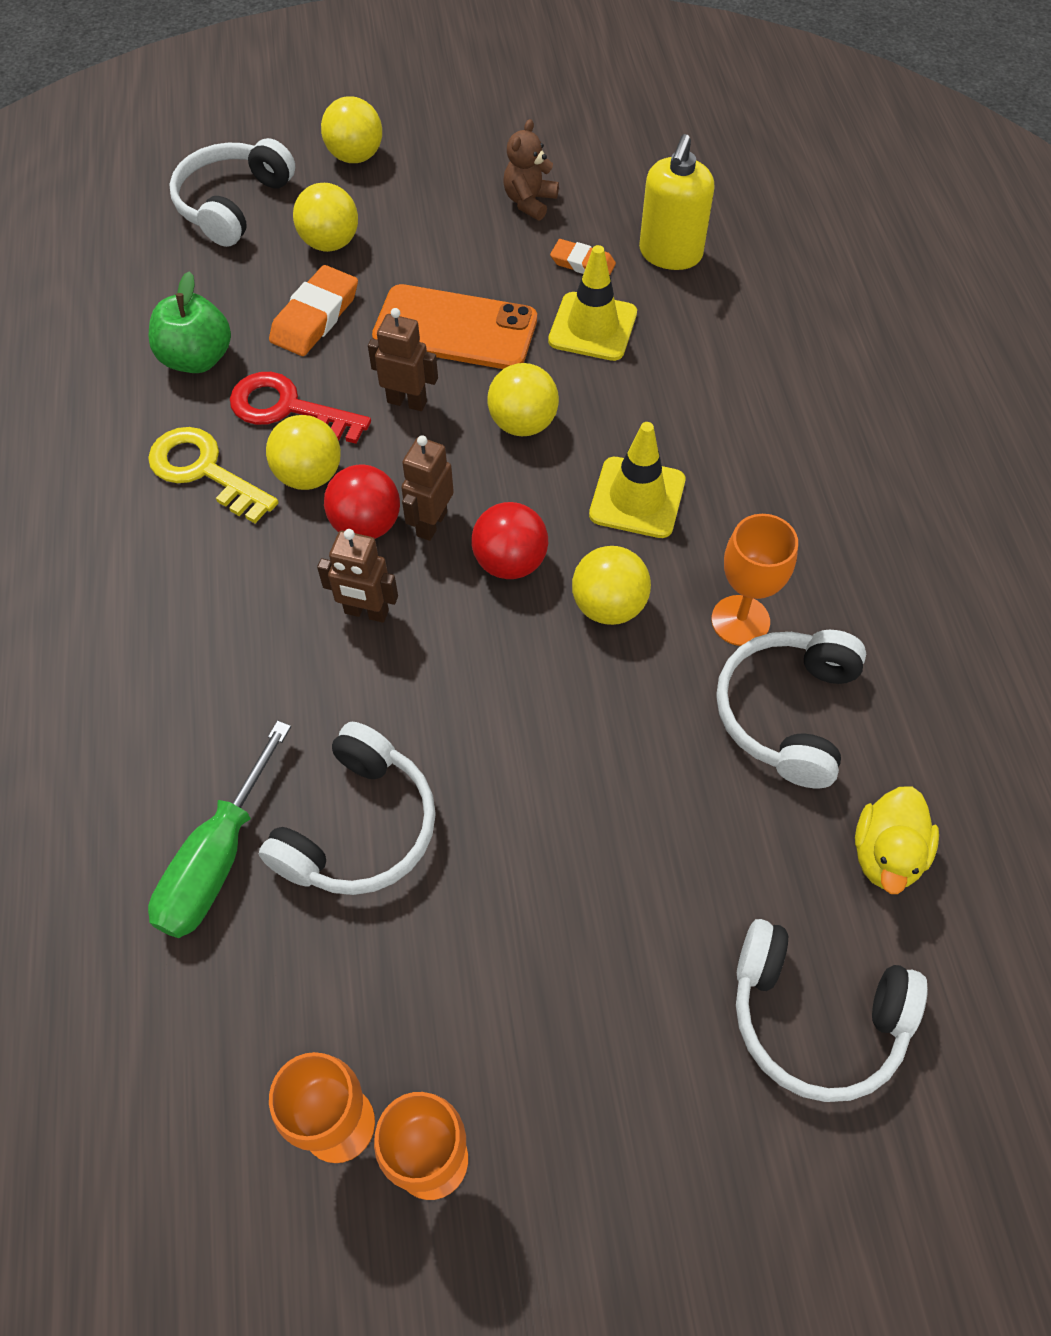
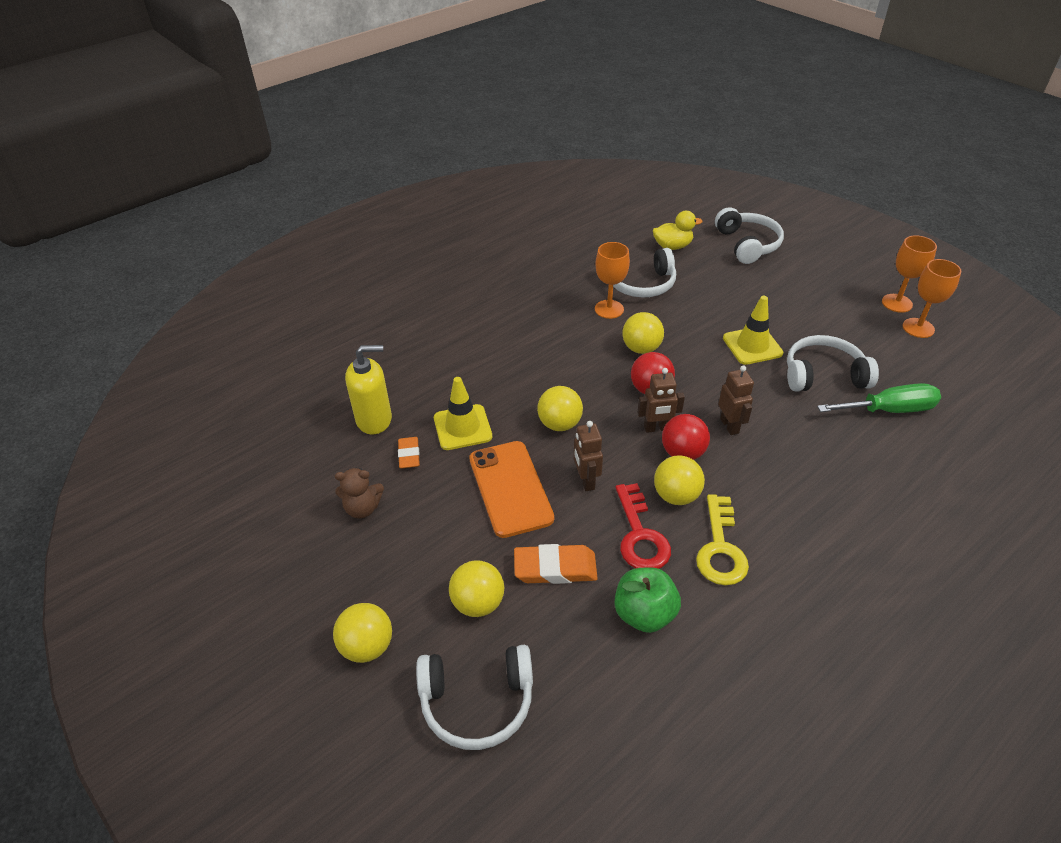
camera: 120 degrees left, 15 degrees down
(637, 498) = (571, 363): yellow traffic cone -> yellow traffic cone (752, 346)

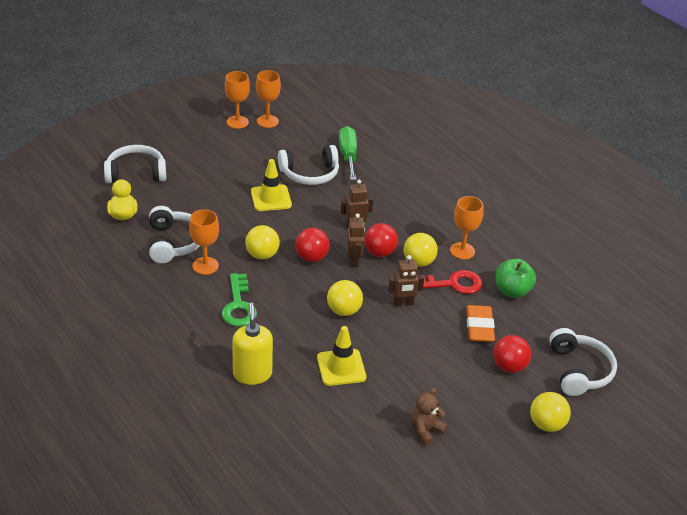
camera: 90 degrees left, 5 degrees down
(362, 508) = (425, 430): brown teddy bear -> brown teddy bear turned 135 degrees counterclockwise
(374, 419) = (325, 425): yellow soap dispenser -> yellow soap dispenser (252, 374)
(409, 455) = (369, 402): orange eraser -> none
(478, 603) = (509, 366): yellow ball -> red ball
(510, 488) = (408, 343): orange phone -> none
(550, 339) = (238, 306): none -> green key
(720, 548) = (462, 251): yellow key -> orange goblet
(823, 375) = (310, 173): white headphones -> white headphones turned 105 degrees counterclockwise

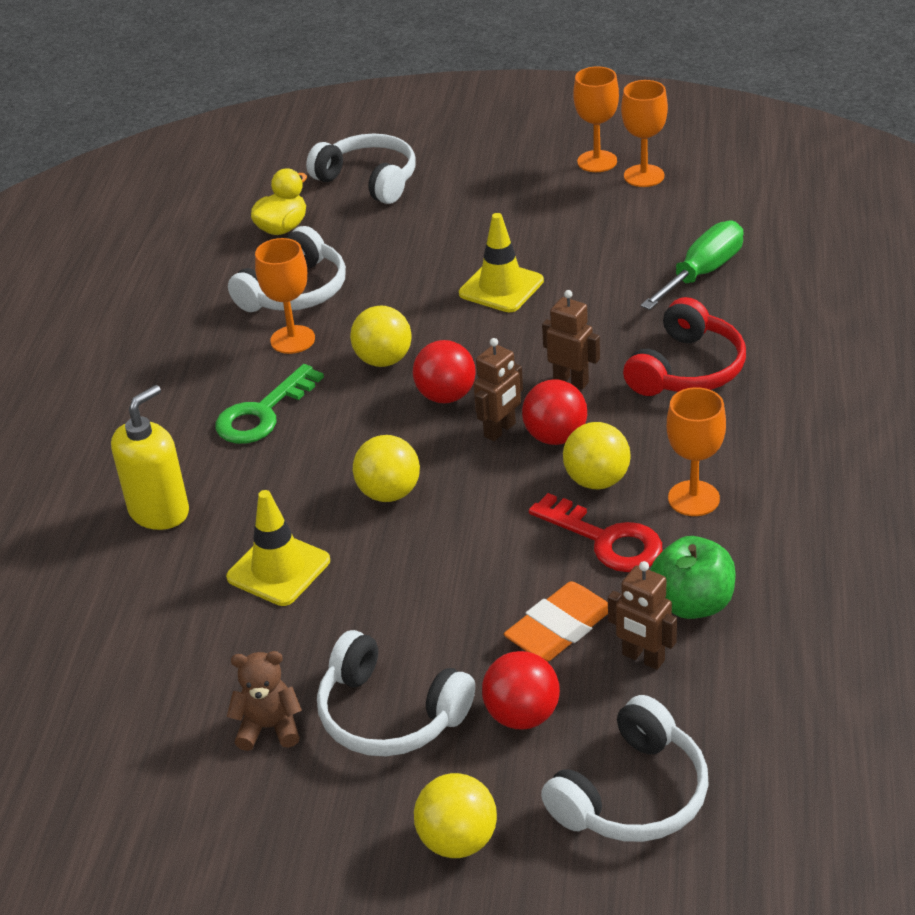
camera: 50 degrees right, 0 degrees up
(310, 173) = (606, 275): white headphones -> white headphones (390, 714)
(394, 200) = (686, 369): none -> red headphones
(403, 303) = (489, 528): brown robot -> brown robot (643, 658)

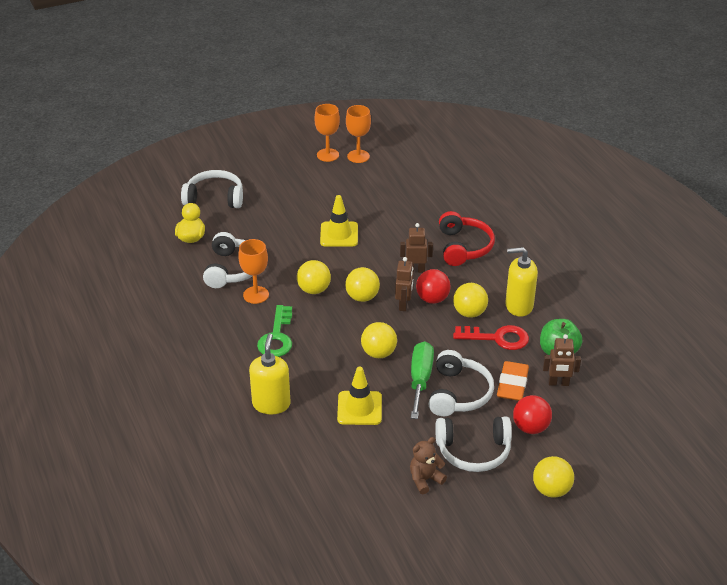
camera: 35 degrees left, 0 degrees up
(446, 396) = (362, 297): red ball -> yellow ball
(632, 794) = (603, 440): white headphones -> white headphones (458, 393)
(693, 498) = (518, 306): orange goblet -> yellow soap dispenser
(702, 272) = (430, 198): green screwdriver -> green screwdriver (420, 379)

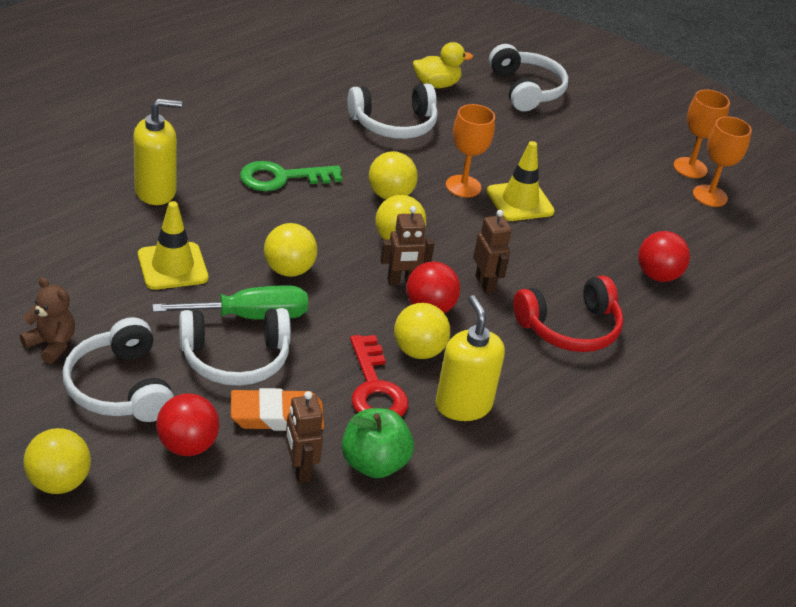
camera: 65 degrees right, 0 degrees up
(256, 295) = (354, 149): orange goblet -> orange goblet (463, 186)
(426, 200) = (657, 275): none -> red ball

